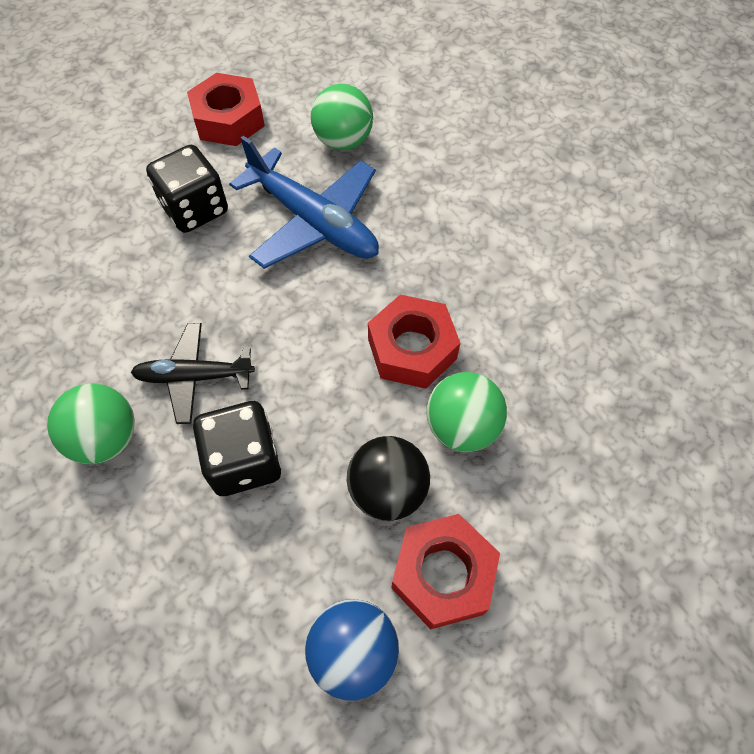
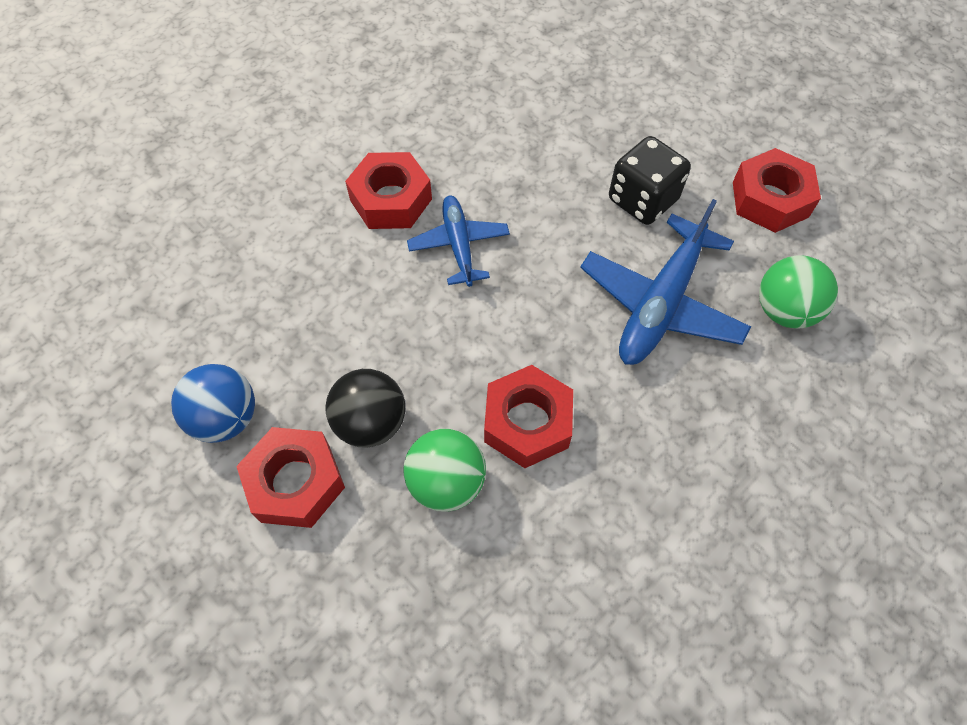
camera: 80 degrees right, 0 degrees up
(106, 438) = (391, 200): green ball -> red nut
(194, 377) = (459, 245): black plane -> blue plane
(244, 461) = (384, 302): black dice -> none

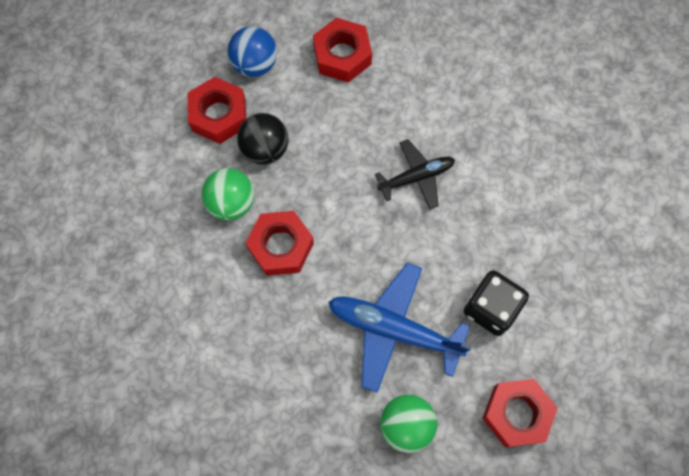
camera: 80 degrees right, 10 degrees up
(391, 200) = (447, 122): red nut -> red nut (342, 55)
(459, 245) = (416, 177): blue plane -> black plane

